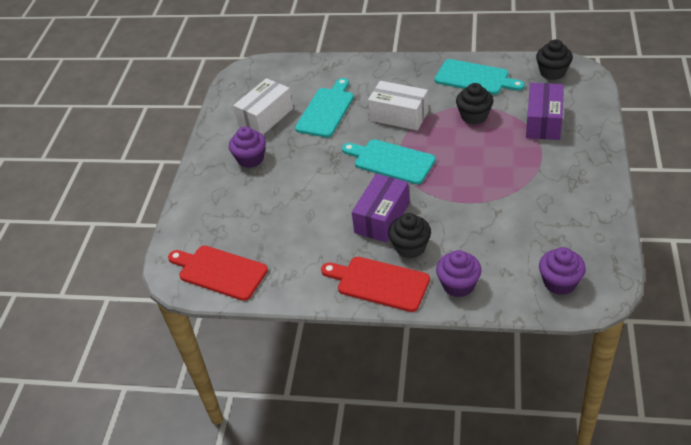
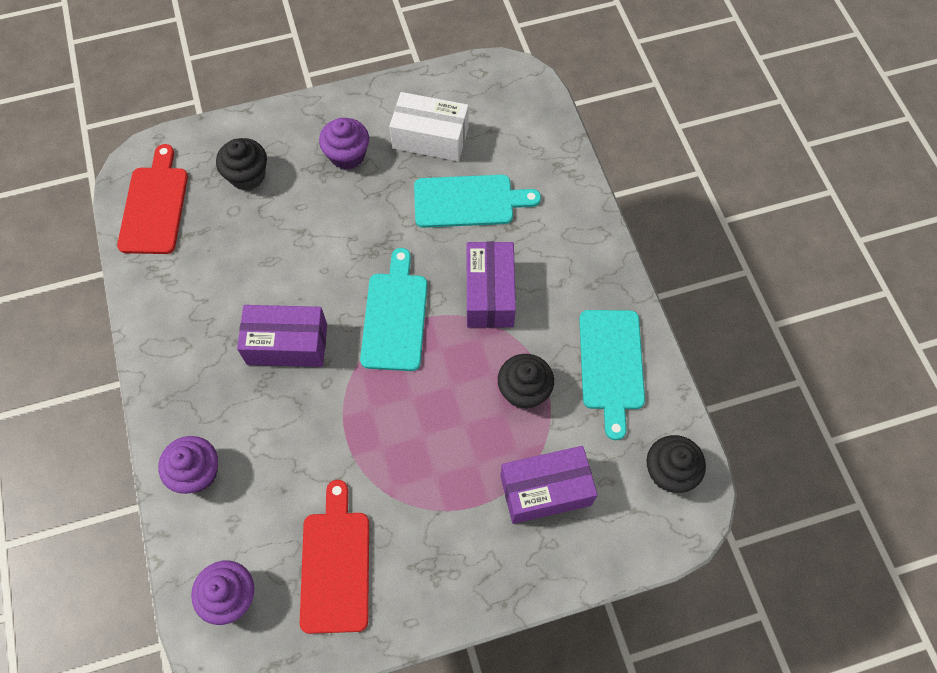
camera: 60 degrees right, 20 degrees up
(379, 283) = (178, 380): red cutting board -> red cutting board (335, 565)
(399, 116) = (489, 293): white box -> purple box
(410, 247) = (246, 395): black cupcake -> black cupcake (247, 175)

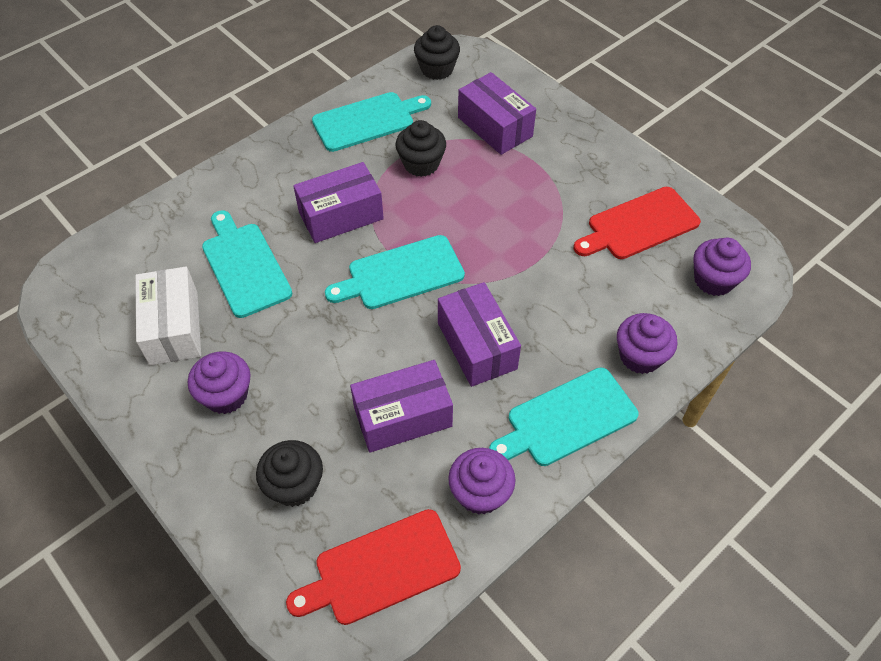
camera: 115 degrees left, 10 degrees down
(164, 288) = (480, 493): none -> purple cupcake
(180, 379) = (567, 419): none -> turquoise cutting board
(257, 263) = (403, 417): none -> purple box

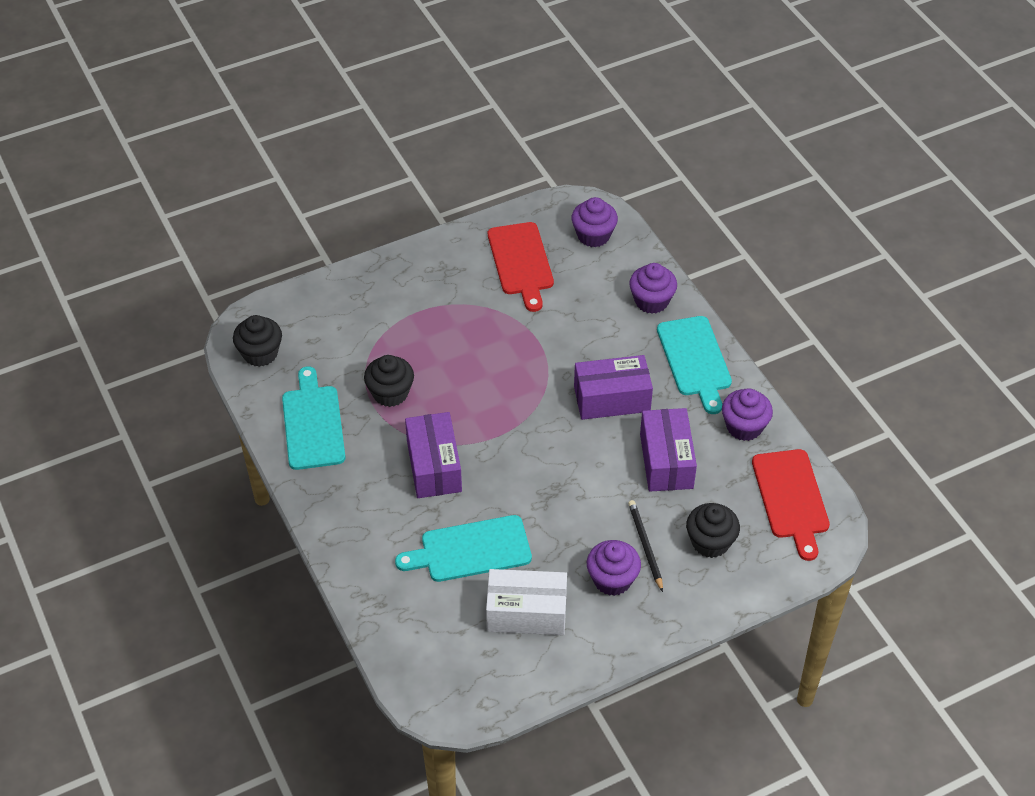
camera: 75 degrees left, 5 degrees down
(277, 418) = (645, 546): none -> black pencil
(401, 274) = (520, 434): turquoise cutting board -> none
(495, 127) = (363, 328): purple box -> none

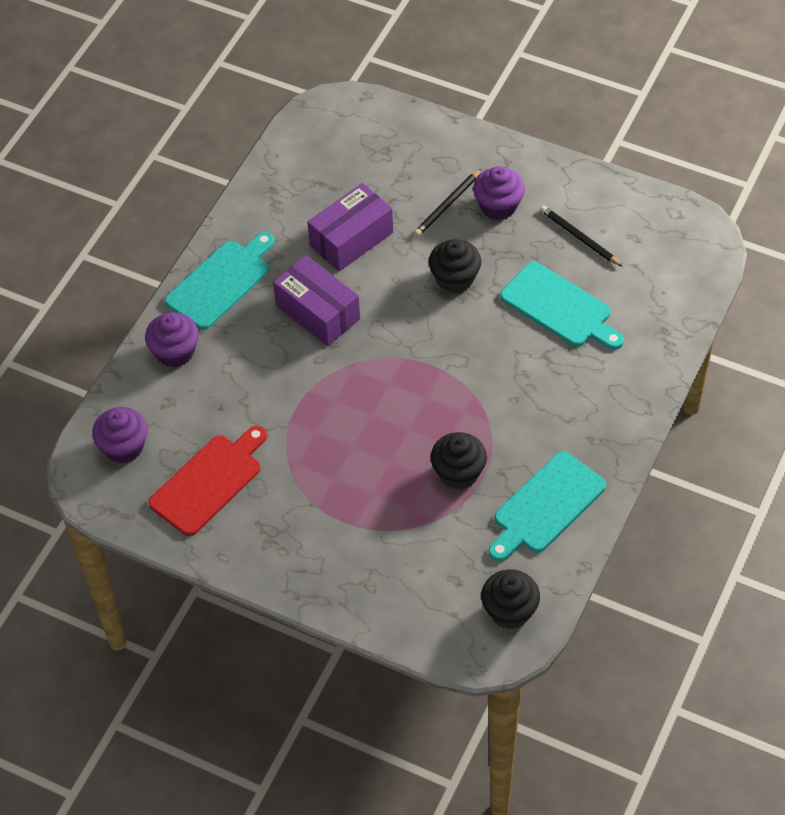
camera: 125 degrees left, 5 degrees up
(434, 466) = (504, 386): purple box -> none
(526, 613) = (579, 238): white box -> black pencil
(710, 542) = (406, 169): black cupcake -> black cupcake (455, 279)
(744, 427) = (268, 210): purple cupcake -> none
(791, 498) = (316, 145): red cutting board -> none

